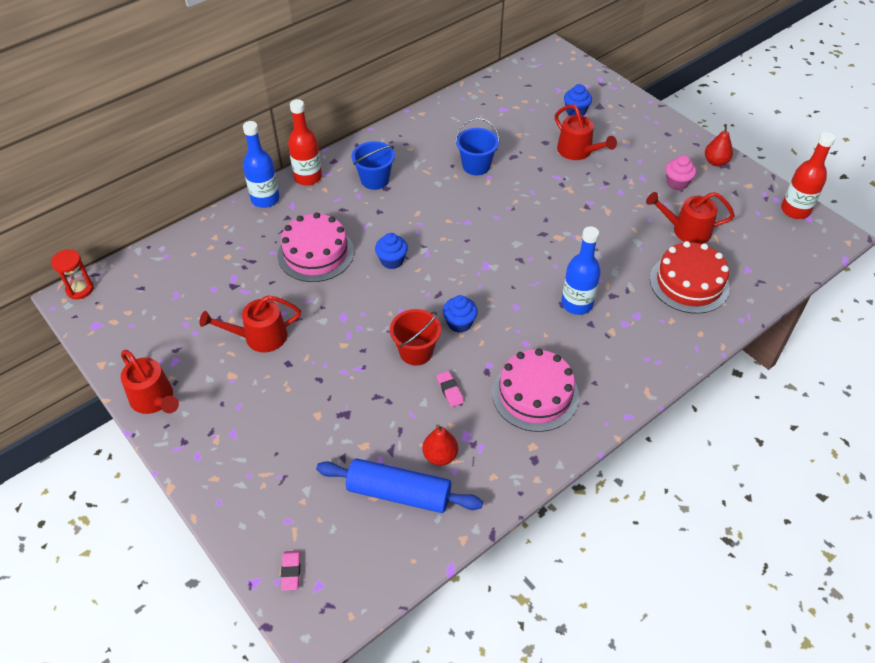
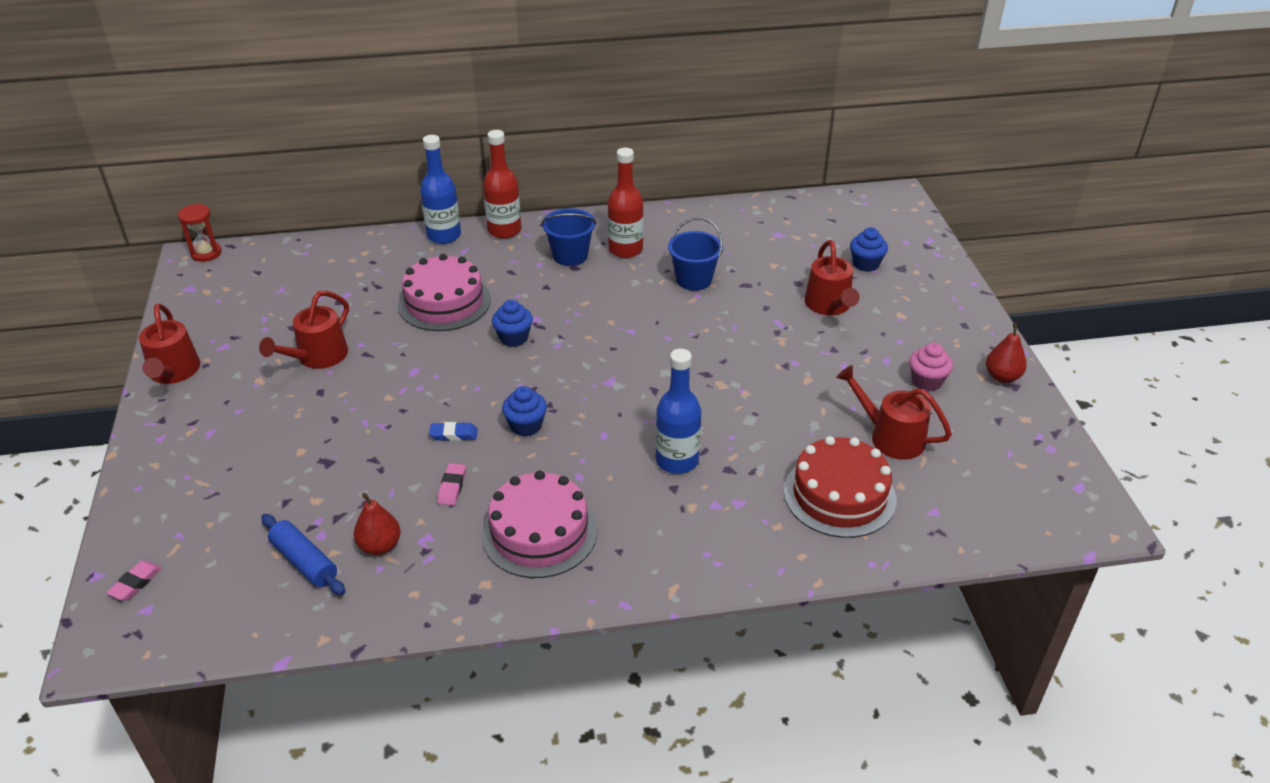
camera: 30 degrees right, 10 degrees down
(260, 337) = (318, 357): red watering can -> red watering can turned 75 degrees counterclockwise
(399, 493) = (304, 562): blue rolling pin -> blue rolling pin, size x0.66
(416, 352) = (454, 434): red bucket -> blue eraser
(795, 210) = (1067, 470): red bottle -> red bottle (625, 249)

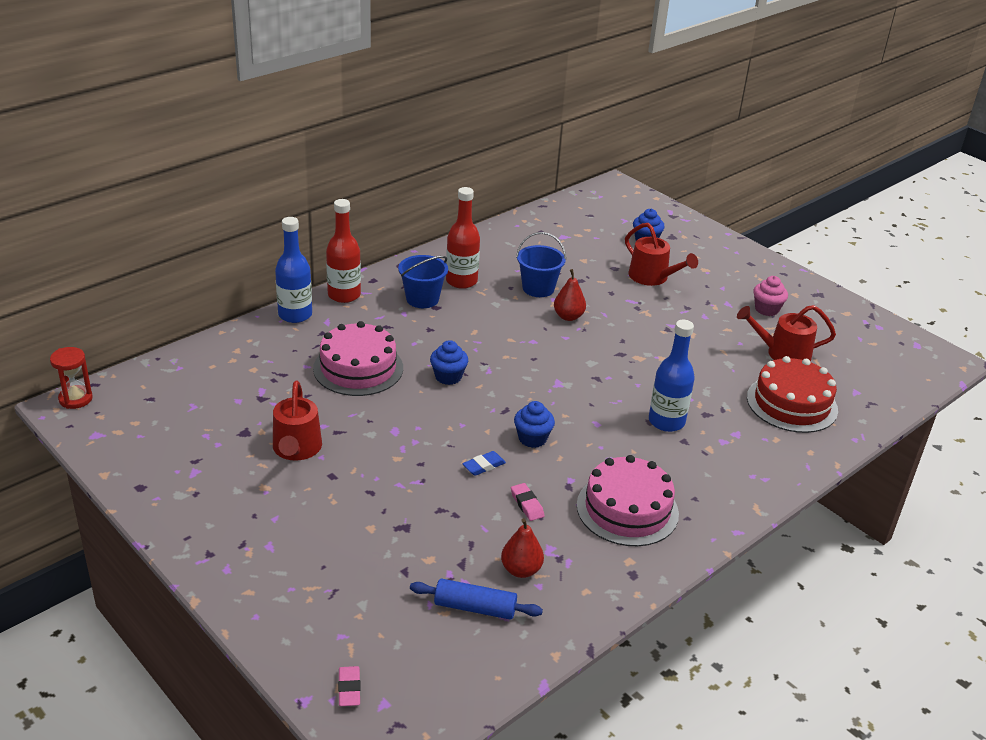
camera: 35 degrees left, 5 degrees down
(174, 372) = (171, 510): red watering can -> none
(1002, 377) = (807, 290): red pear -> red pear (568, 316)

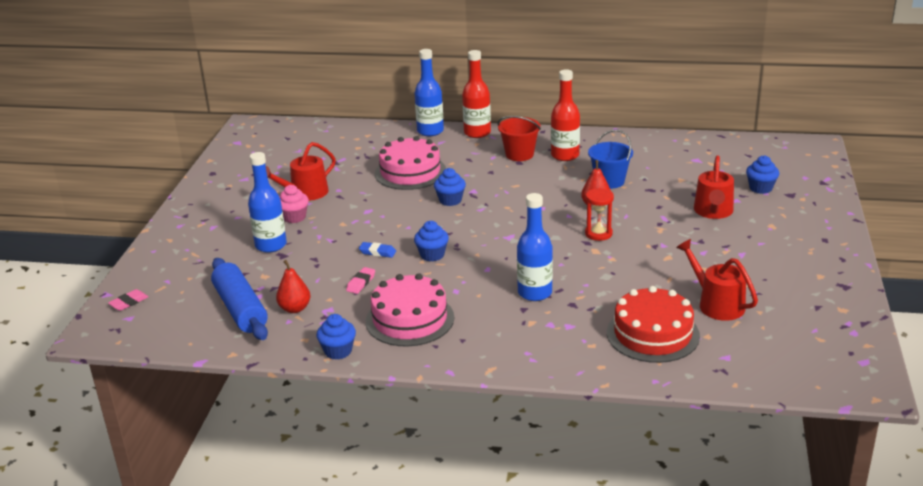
camera: 55 degrees right, 5 degrees down
(75, 399) = (258, 123): red hourglass -> red hourglass (598, 234)
(372, 524) = (271, 245): none -> blue bottle
(422, 299) = (519, 154): blue bucket -> red bucket
(475, 608) = (240, 309): blue rolling pin -> blue rolling pin, size x1.52
(631, 580) = (338, 351): none -> blue cupcake
(766, 309) = (768, 273): pink cupcake -> pink cupcake (294, 217)

